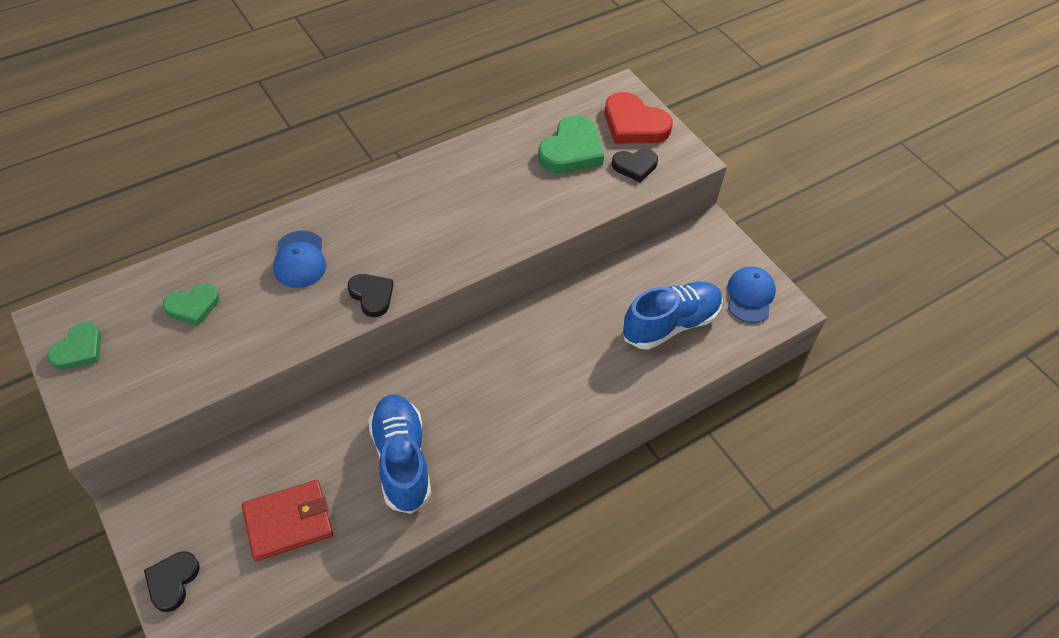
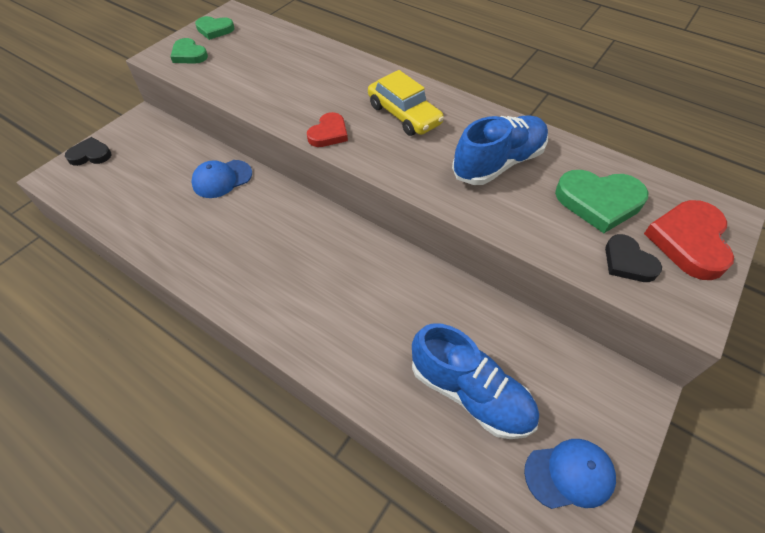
camera: 70 degrees right, 0 degrees up
(193, 306) = (271, 57): green heart -> green heart (189, 55)
(288, 522) = (147, 190): red wallet -> none
(299, 260) = (341, 86): blue cap -> blue cap (222, 179)
(372, 296) = (329, 133): black heart -> red heart
(384, 226) = (404, 115): none -> yellow car
(401, 460) = (218, 232): blue shoe -> blue shoe (498, 163)

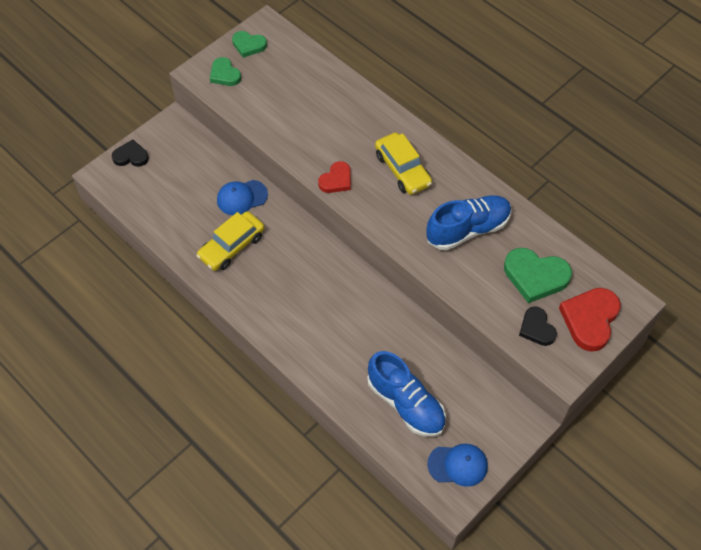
camera: 10 degrees right, 5 degrees up
(212, 231) = (232, 246): none -> yellow car

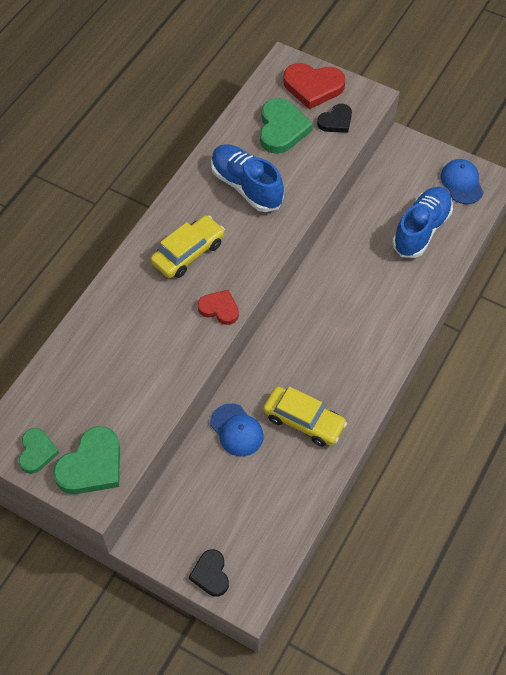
camera: 105 degrees left, 0 degrees up
(224, 74) = (92, 465): green heart -> green heart, size x1.64

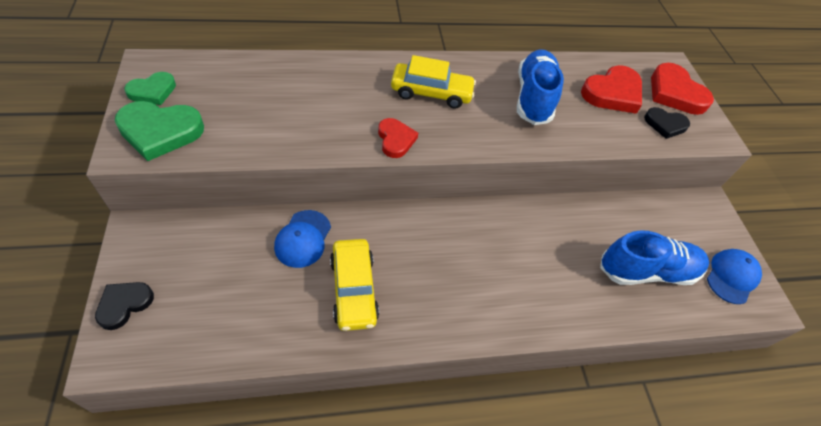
camera: 45 degrees right, 5 degrees down
(282, 129) = (612, 93): green heart -> red heart

